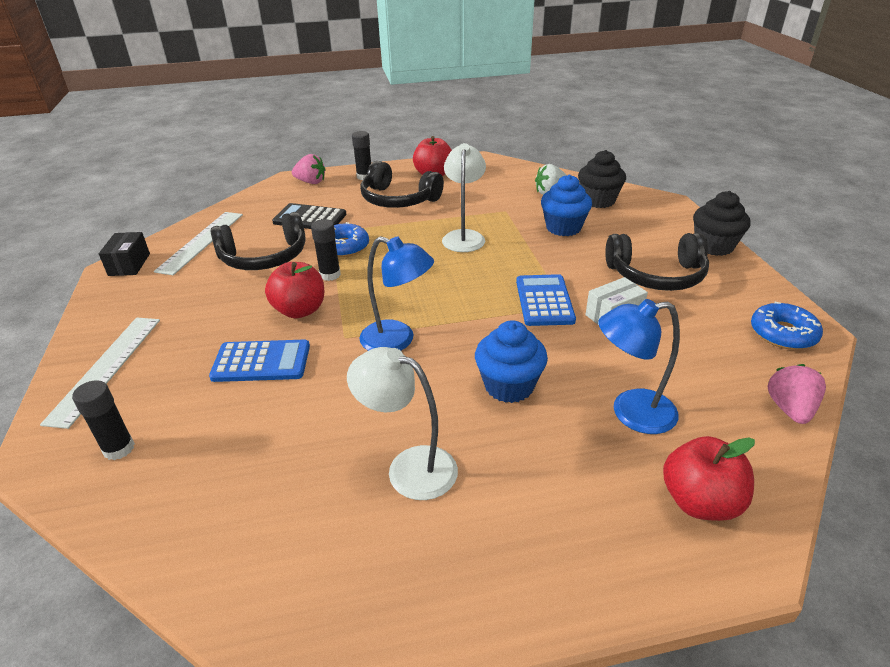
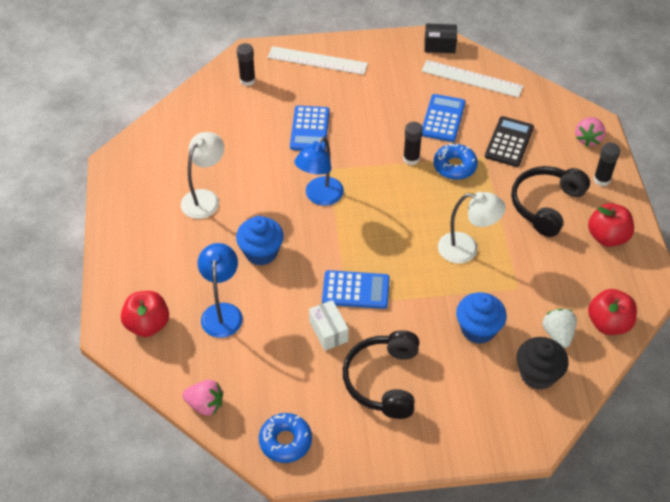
camera: 95 degrees right, 15 degrees up
(264, 257) = (443, 118): black headphones -> blue calculator
(300, 310) = (365, 144): red apple -> red apple (608, 323)
(714, 246) = (430, 448): black cupcake -> none

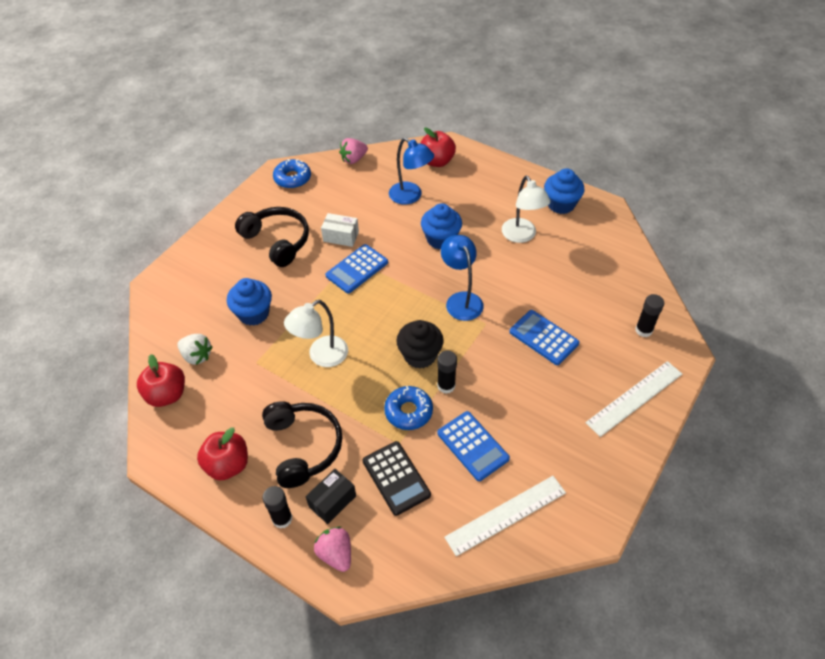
camera: 130 degrees right, 0 degrees up
(136, 193) = (561, 204): none -> blue cupcake
(439, 45) = (580, 524): black box -> black box (332, 501)
(537, 374) = (186, 320): black cupcake -> black cupcake (420, 355)

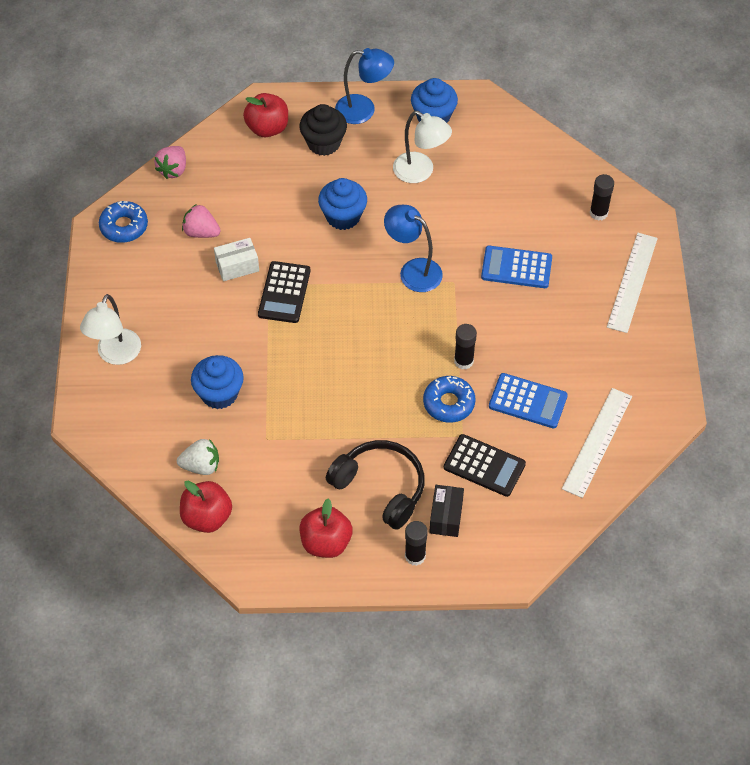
camera: 35 degrees left, 5 degrees up
(277, 241) = (173, 306): black headphones -> none
(321, 356) = (325, 398): white lamp -> white lamp (116, 355)
(336, 554) = (484, 555): pink strawberry -> pink strawberry (201, 232)
(357, 269) = (284, 293): blue calculator -> black calculator
(411, 196) = (273, 184): blue lamp -> blue lamp (364, 110)
(420, 355) = (417, 346): black cupcake -> black cupcake (323, 143)

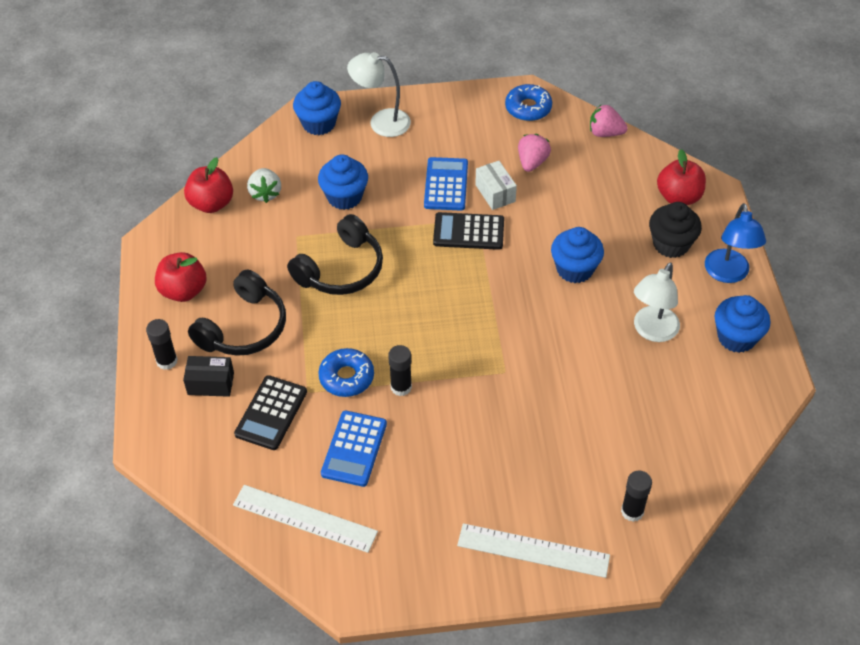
camera: 85 degrees right, 5 degrees down
(105, 412) = (319, 123): none -> blue cupcake
(317, 401) = (341, 269): none -> black headphones
(413, 270) = (514, 334): blue lamp -> none
(516, 268) = (534, 429): blue calculator -> blue calculator (446, 184)

